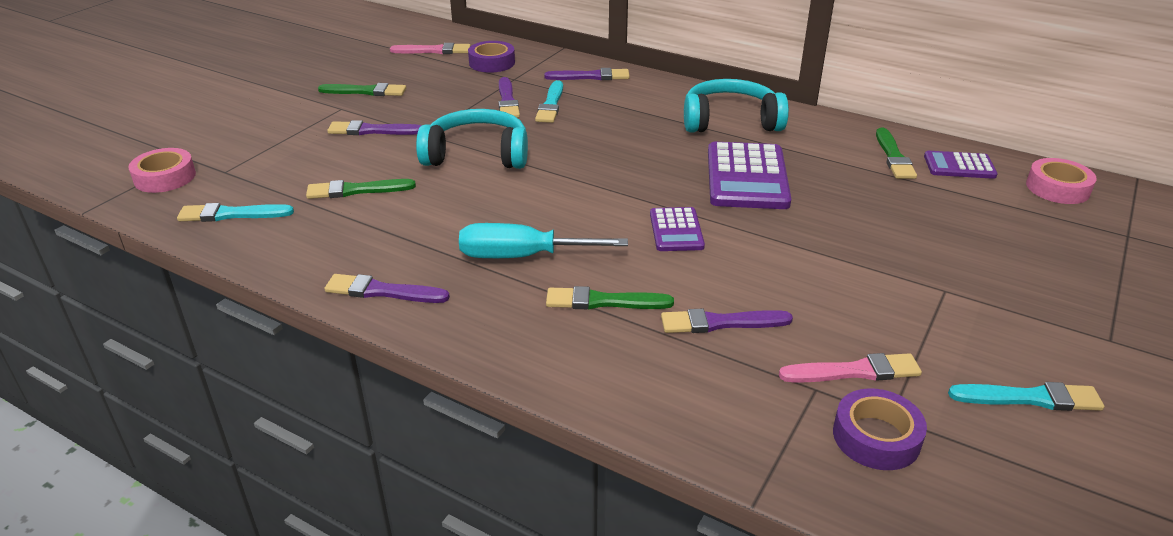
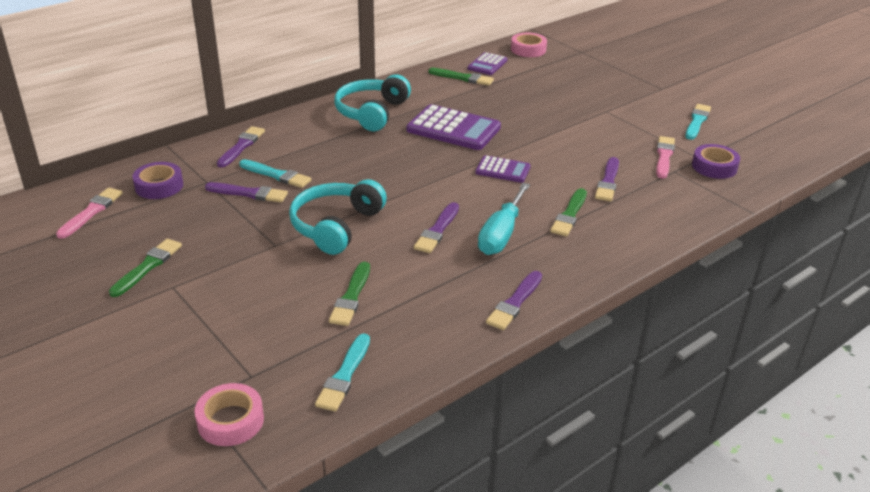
camera: 70 degrees left, 0 degrees up
(372, 131) = (241, 274): purple brush -> purple brush (437, 230)

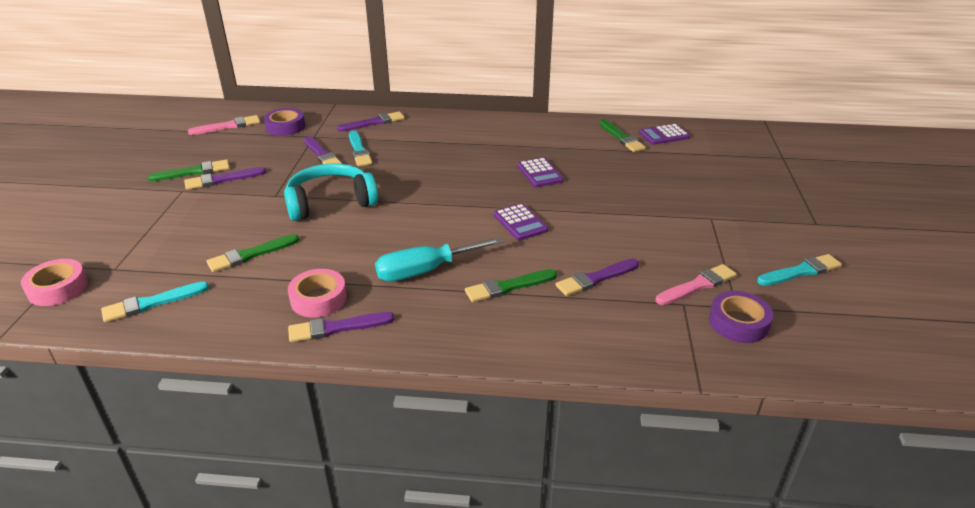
camera: 45 degrees right, 0 degrees up
(372, 113) = (499, 136): turquoise headphones -> none
(437, 230) = (387, 241): purple brush -> purple brush (222, 179)
(453, 129) = (540, 173): purple calculator -> purple calculator, size x0.56
(528, 50) = (727, 137): pink tape -> pink tape (318, 299)

